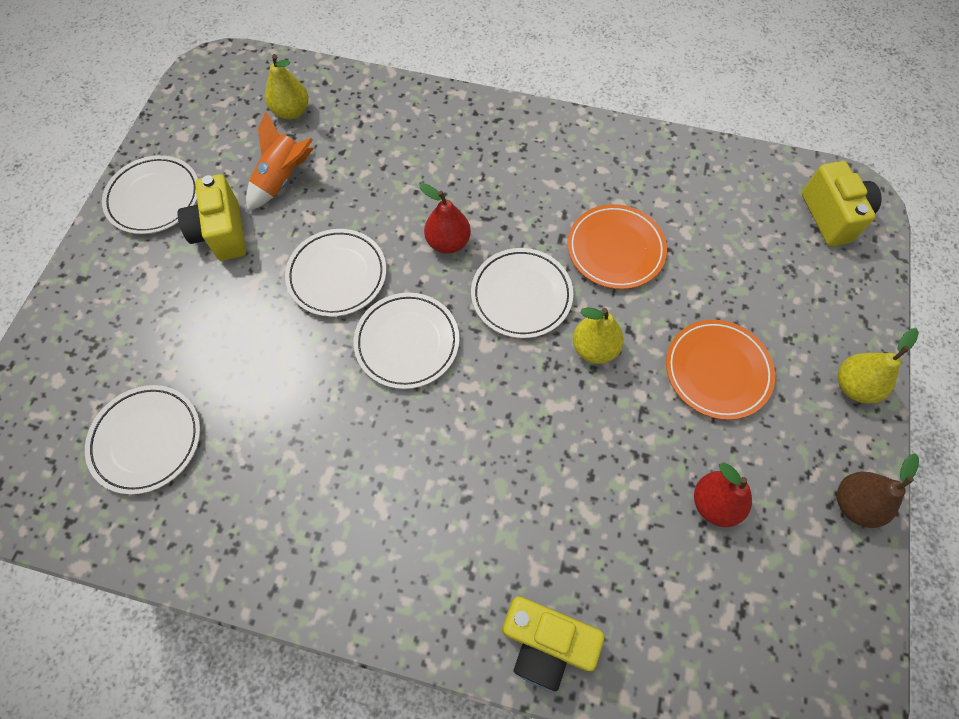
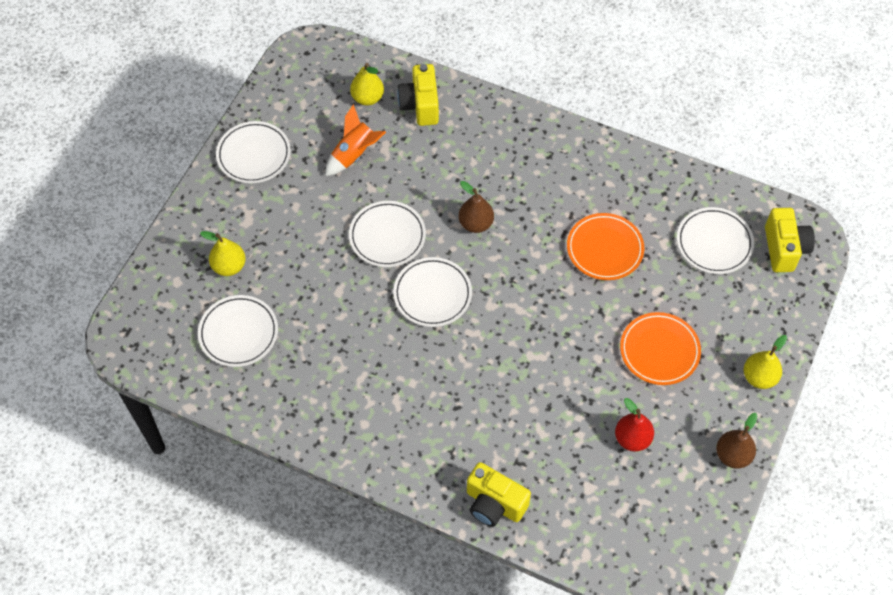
camera: 10 degrees right, 5 degrees down
(222, 233) = (303, 190): yellow camera -> yellow camera (420, 105)
(448, 242) = (475, 223): red pear -> brown pear
(521, 295) = (524, 273): white plate -> white plate (714, 243)
(594, 348) = (571, 320): yellow pear -> yellow pear (229, 266)

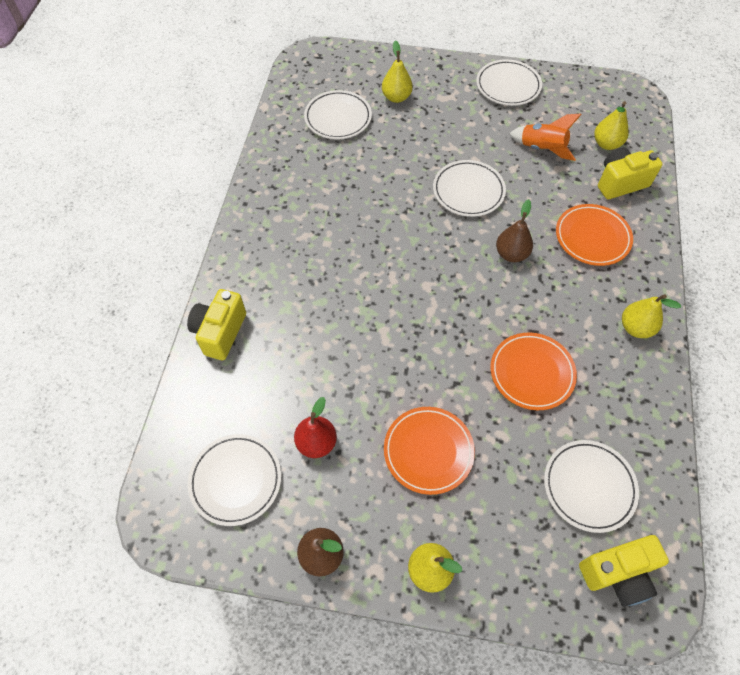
camera: 75 degrees right, 0 degrees up
(432, 294) = (422, 237): white plate -> white plate (236, 480)
(476, 152) = (592, 237): none -> orange plate
(581, 155) = (636, 328): none -> yellow pear

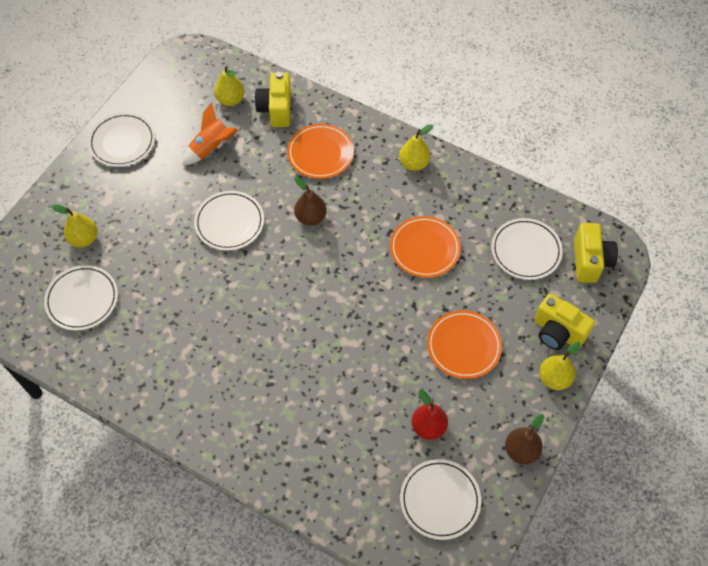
camera: 70 degrees left, 0 degrees up
(220, 332) = (291, 478): yellow camera -> yellow camera (557, 332)

